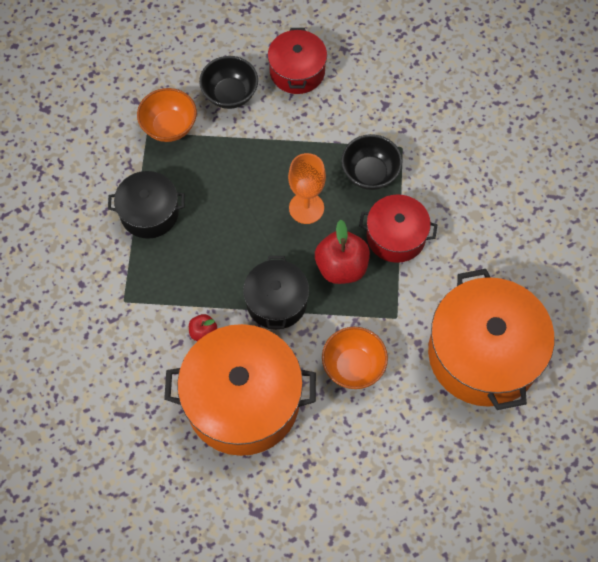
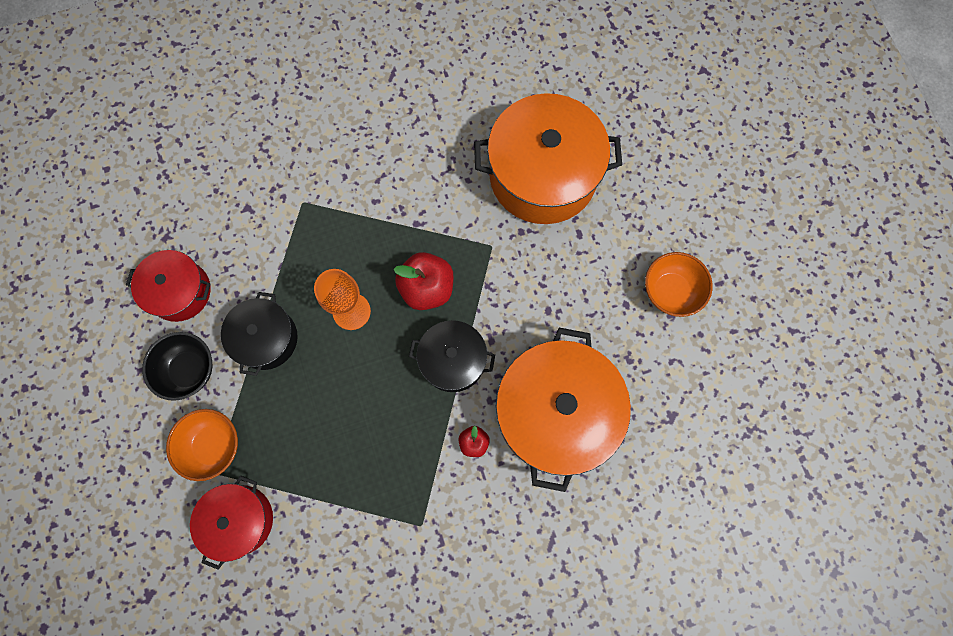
camera: 80 degrees left, 10 degrees up
(149, 213) = (319, 483): black pot -> black pot (266, 338)
(353, 366) = (536, 297): orange bowl -> orange bowl (670, 291)
(370, 173) = (326, 239): black bowl -> none
(396, 236) = (403, 229): red pot -> red pot (240, 520)

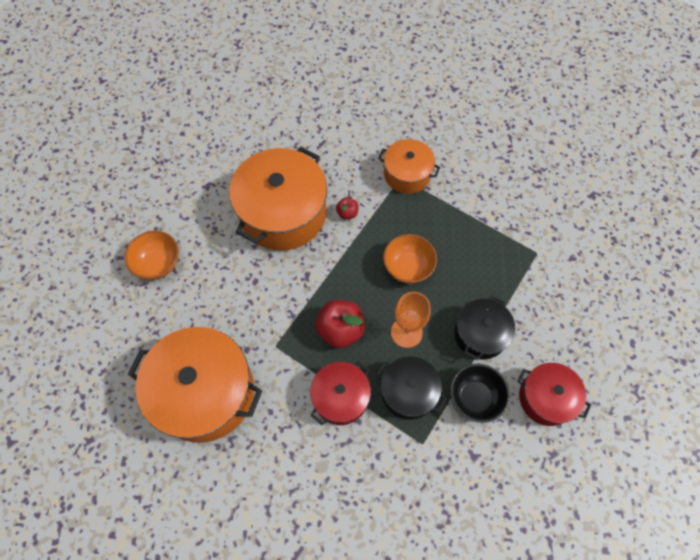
camera: 160 degrees left, 10 degrees down
(189, 370) = (546, 330): black bowl -> black bowl (474, 398)
(213, 446) = (535, 270): orange bowl -> orange bowl (407, 267)
(240, 520) = (523, 218): red pot -> red pot (340, 397)
(414, 534) = (407, 174): none -> orange pot
(453, 360) = (341, 270): black pot -> black pot (408, 392)

